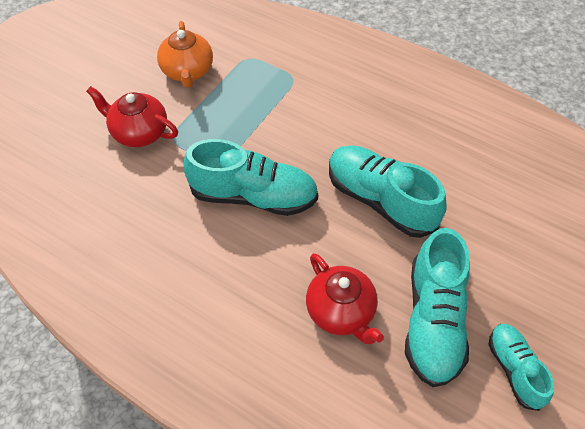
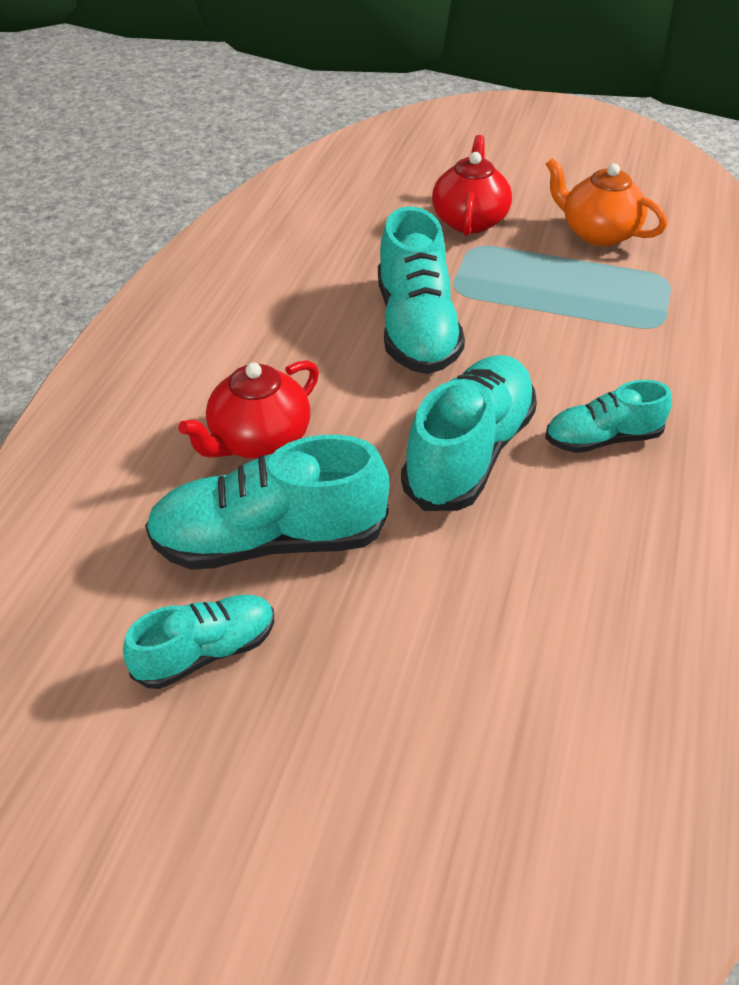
camera: 75 degrees right, 10 degrees down
(187, 72) = (598, 233): orange teapot -> orange teapot turned 60 degrees clockwise
(383, 136) = (602, 439): none -> turquoise shoe

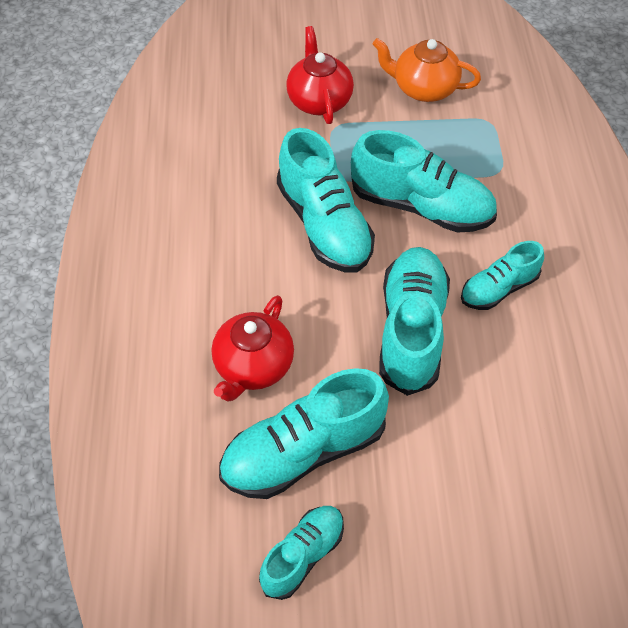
camera: 20 degrees left, 10 degrees up
(542, 337) = (421, 206): none -> turquoise shoe

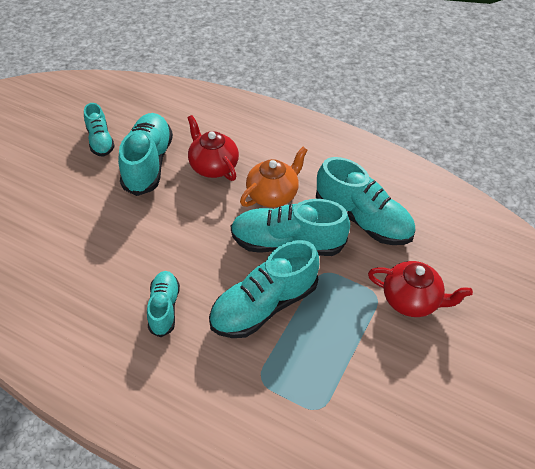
camera: 120 degrees right, 5 degrees down
(411, 330) = (175, 244): turquoise shoe -> turquoise shoe (362, 219)
(423, 88) = (386, 382): orange teapot -> orange teapot (273, 194)

